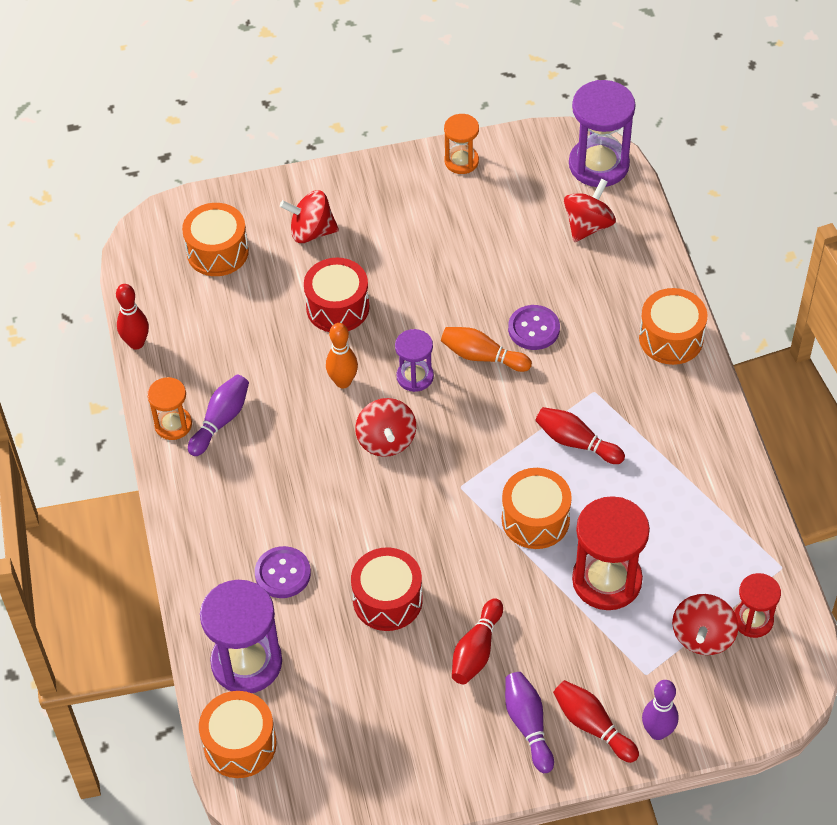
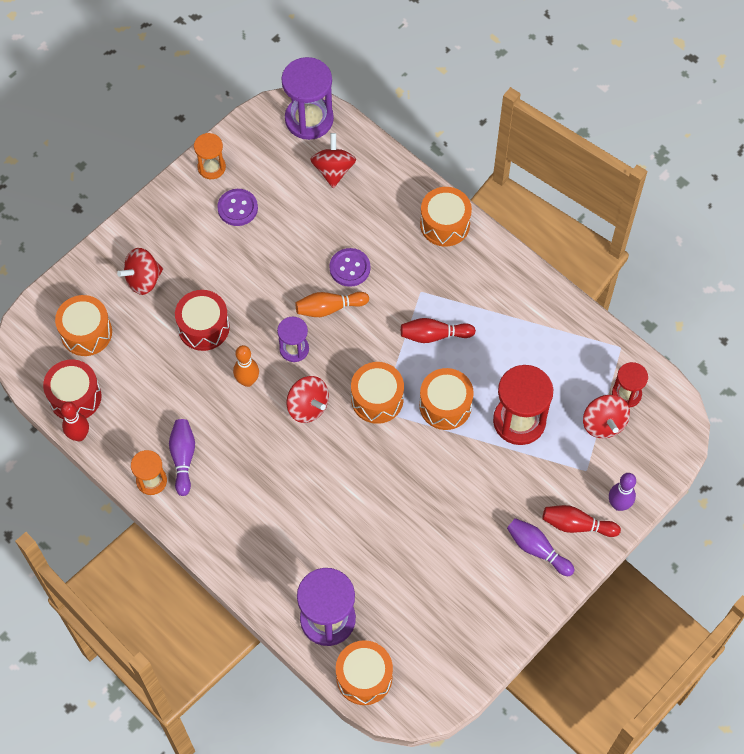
camera: 35 degrees left, 10 degrees up
(283, 573) = (306, 543): purple button -> purple button (237, 208)
(387, 600) = (389, 519): red drum -> red drum (75, 397)
(465, 473) = (377, 399): none -> orange drum
(476, 650) = (470, 519): red bowling pin -> none

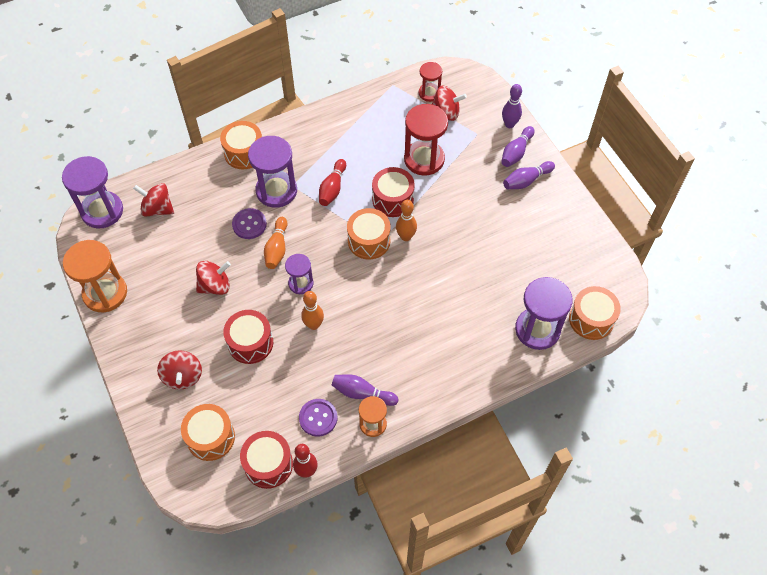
camera: 70 degrees left, 5 degrees down
(211, 167) = (105, 293): orange hourglass -> orange hourglass, size x1.75
(237, 208) = (154, 285): purple button -> purple button (318, 418)
(308, 406) = (355, 289): red spinning top -> red spinning top (215, 286)
(398, 437) = (406, 237): none -> orange bowling pin
(406, 278) = (276, 191): none -> purple hourglass
(445, 405) = (393, 199): orange drum -> red drum
(577, 525) = (516, 152): red bowling pin -> purple bowling pin

